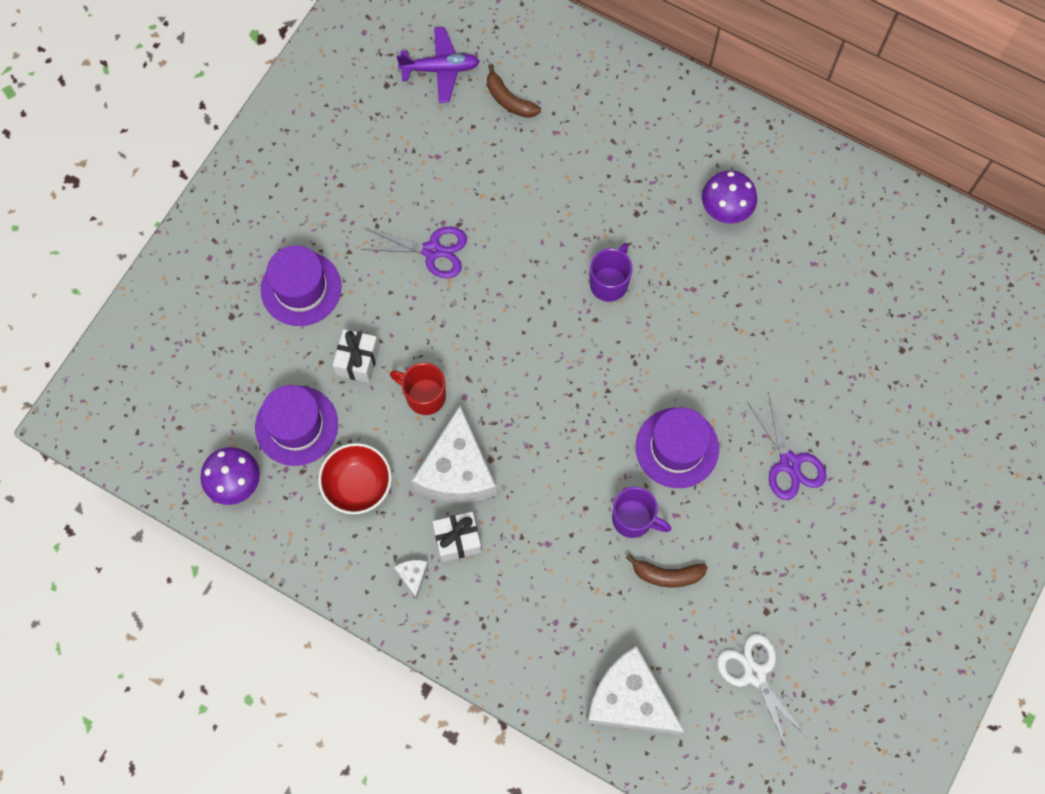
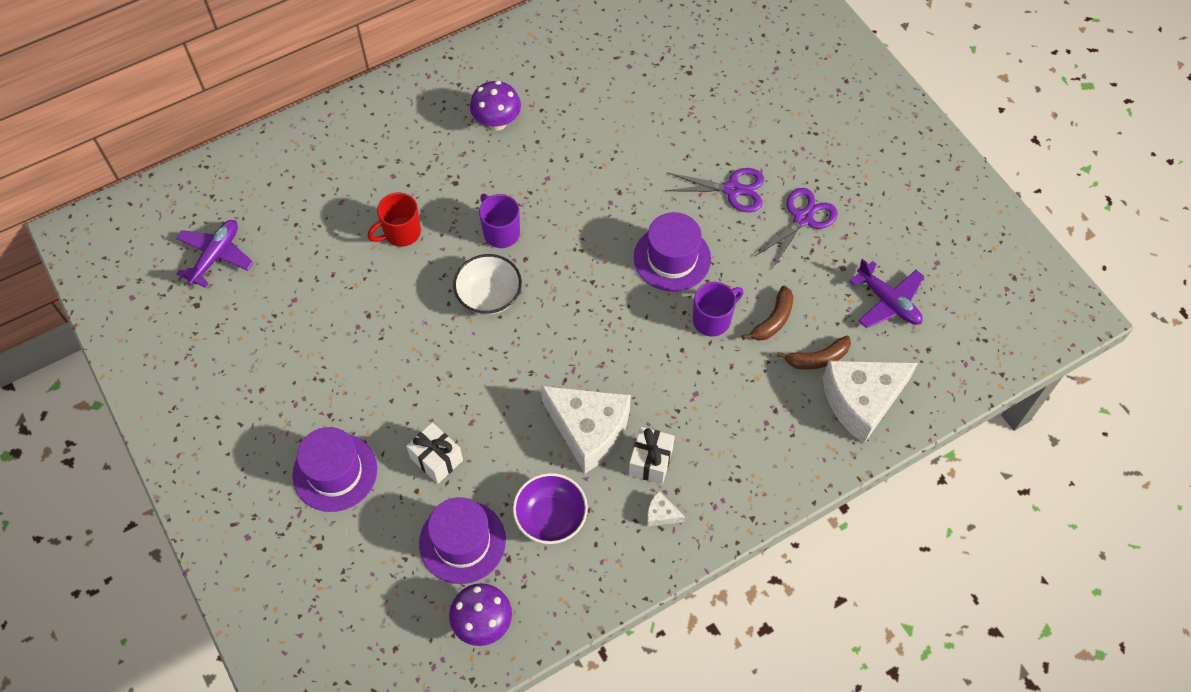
camera: 60 degrees left, 10 degrees down
(358, 485) = (551, 517): red bowl -> purple bowl
(424, 396) = (504, 422): red mug -> red mug (401, 233)
(432, 250) = (377, 347): purple scissors -> purple scissors (803, 218)
(509, 100) = (285, 220): brown banana -> brown banana (817, 358)
(538, 311) = (489, 296): none -> white bowl
(755, 674) = (888, 302): white scissors -> purple plane

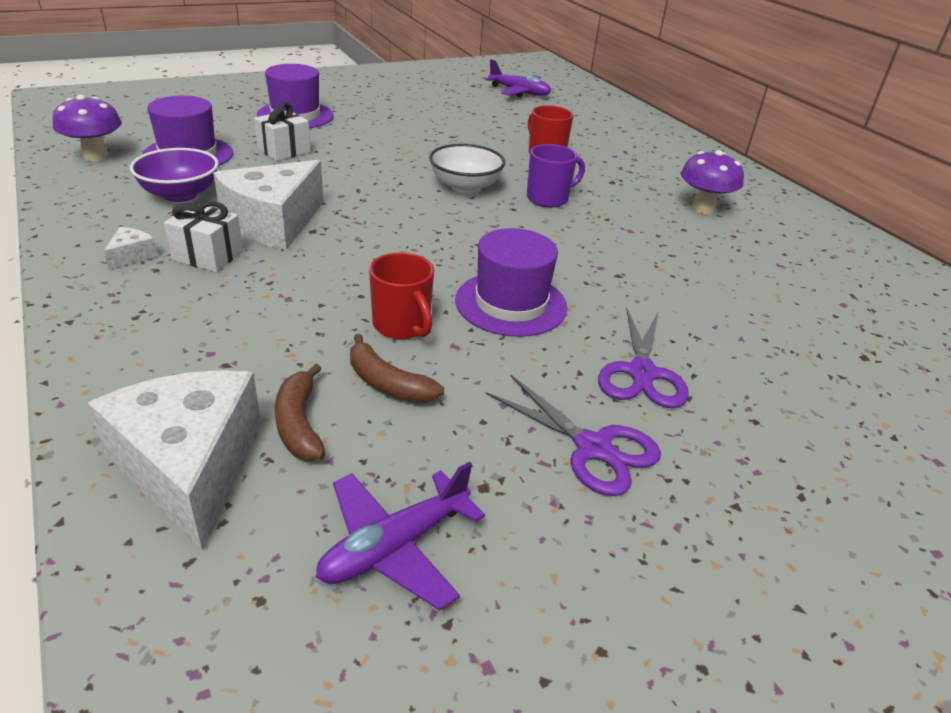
camera: 90 degrees right, 25 degrees down
(713, 320) = (402, 326): purple mug -> red mug

